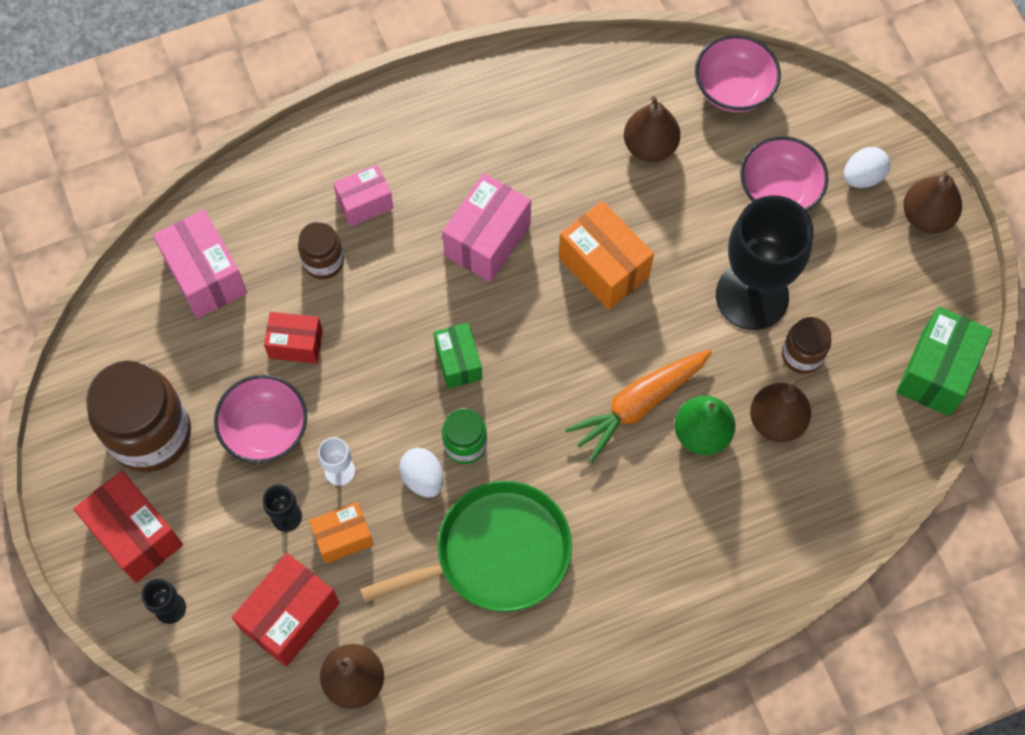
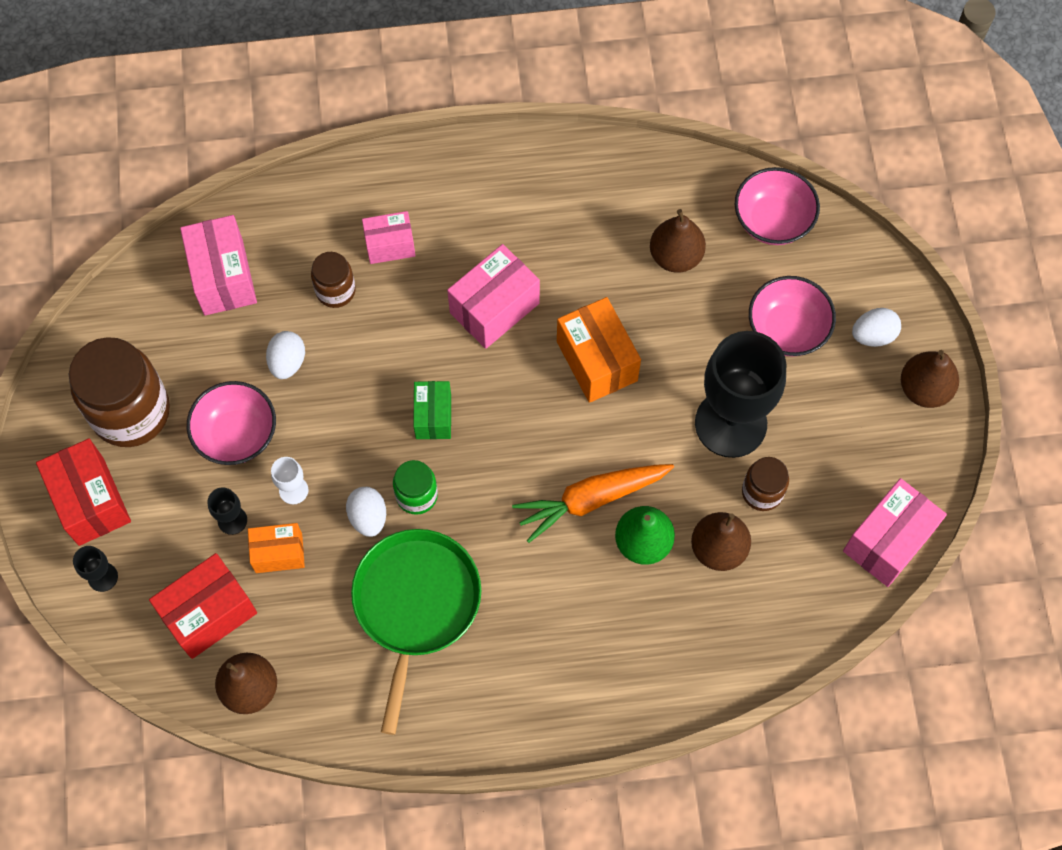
camera: 15 degrees right, 0 degrees up
(296, 344) = (287, 362): red box -> white egg
(496, 553) = (415, 604): green pan -> green pan turned 75 degrees counterclockwise
(936, 372) = (888, 541): green box -> pink box

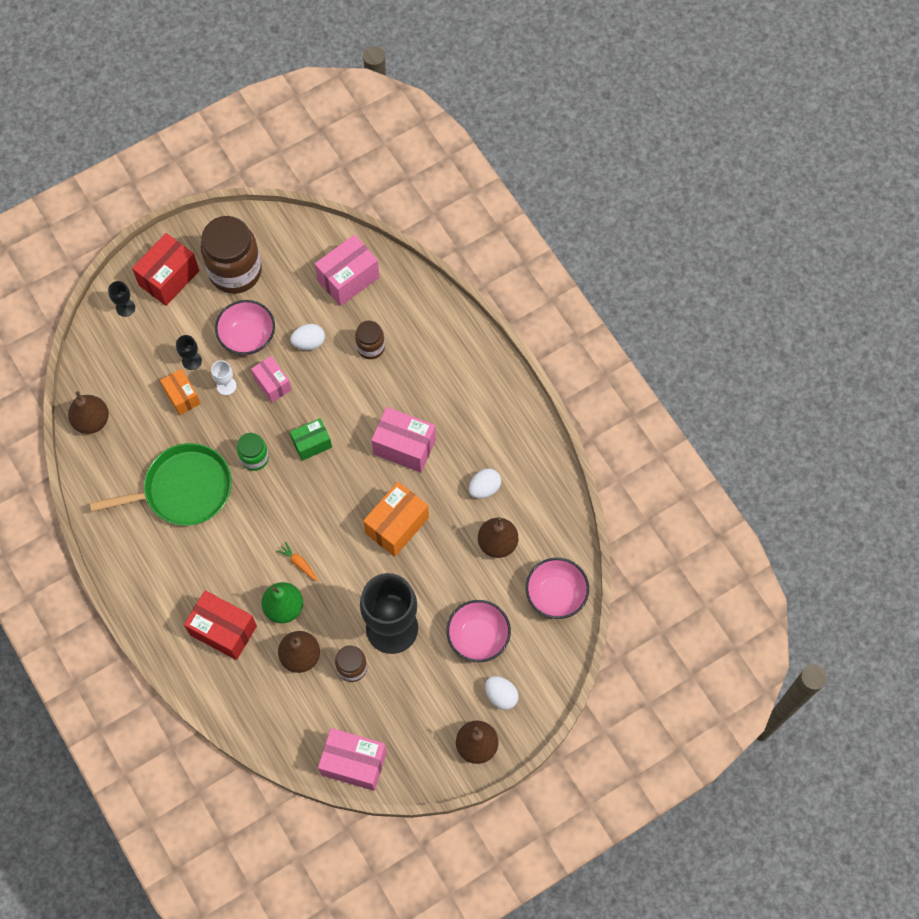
camera: 65 degrees right, 0 degrees up
(209, 613) = (128, 376): red box -> red box (223, 630)
(368, 517) = (228, 436): white egg -> white egg (484, 488)
(390, 245) = (418, 364): pink box -> pink box (272, 384)
(591, 499) = (299, 563): orange carrot -> orange carrot, size x0.46

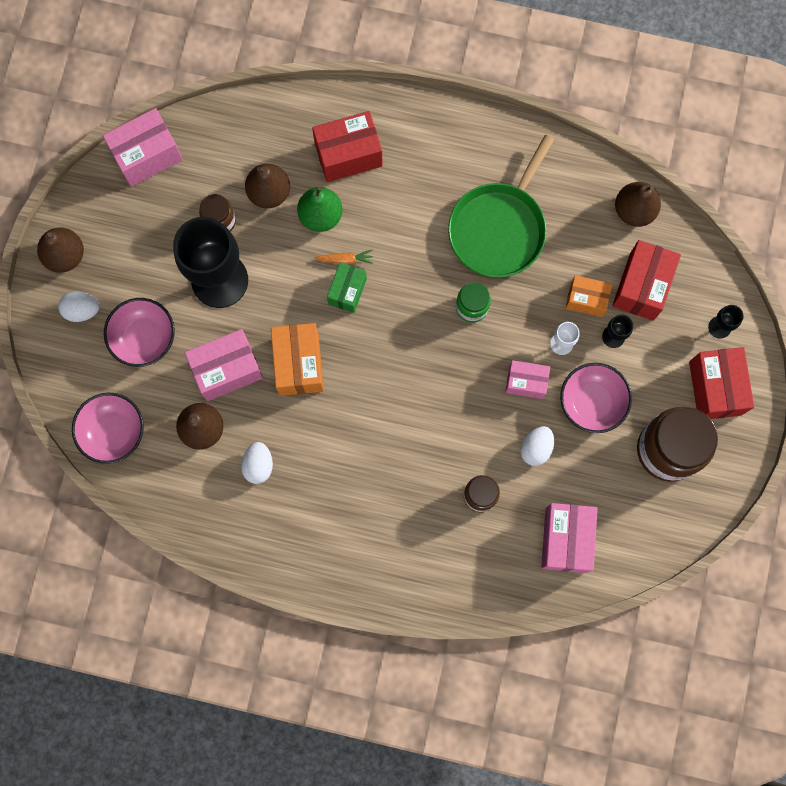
camera: 135 degrees right, 10 degrees up
(141, 373) = (641, 286): none -> red box
(312, 444) = (438, 364): green box -> green box (347, 291)
(404, 447) = (360, 436): pink box -> pink box (227, 370)

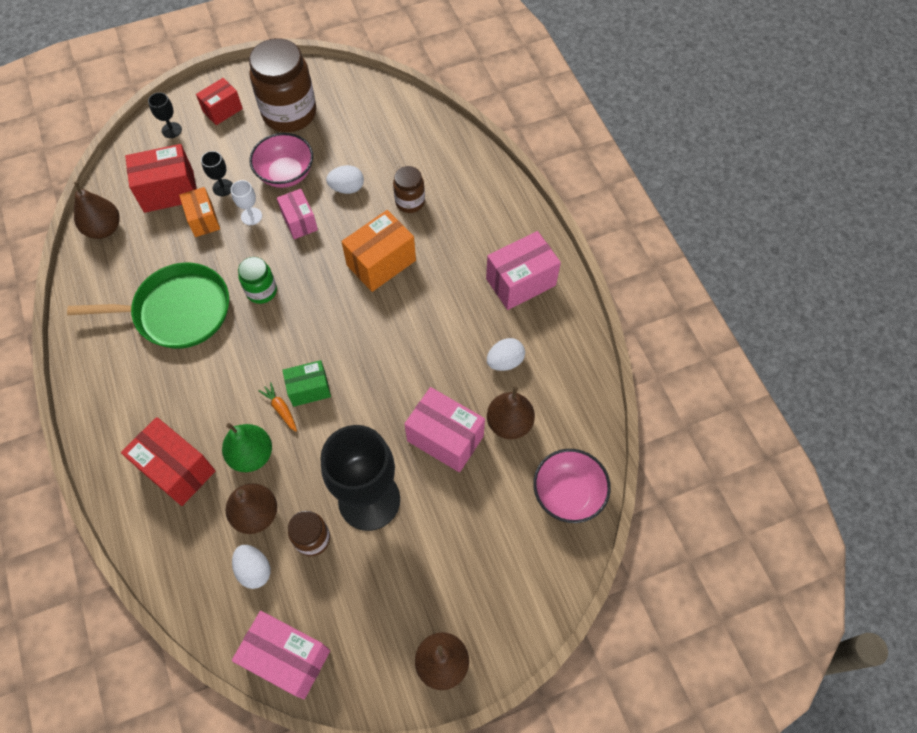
camera: 125 degrees left, 15 degrees down
(82, 310) = (483, 605): white egg -> white egg (254, 570)
(144, 338) = (468, 528): pink bowl -> none
(299, 364) = (399, 386): orange box -> orange box (381, 263)
(566, 540) = (401, 136): pink box -> pink box (520, 282)
(715, 388) = (222, 110): red box -> red box, size x0.63

